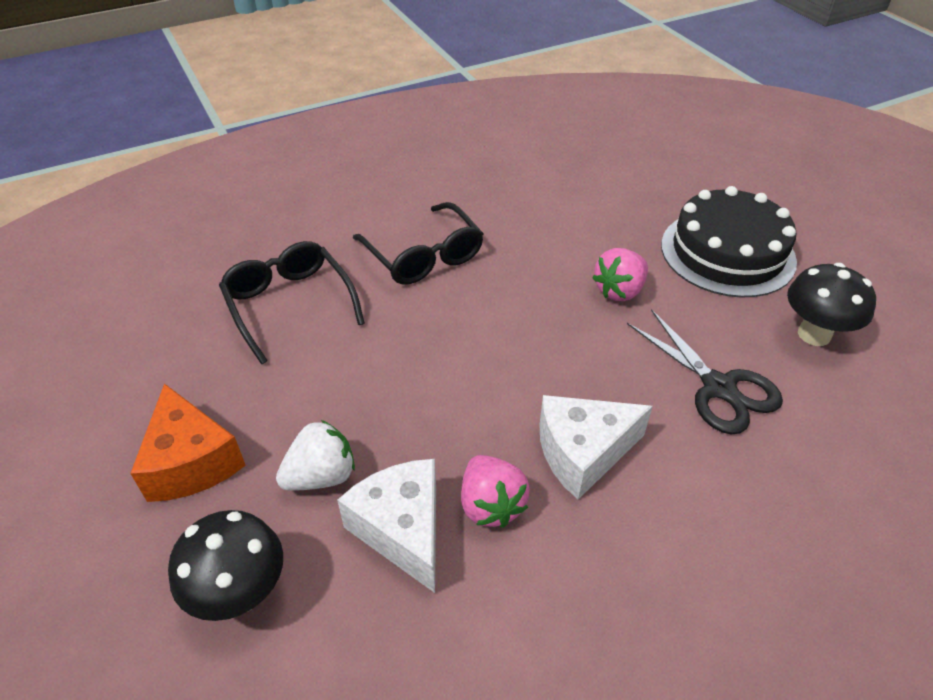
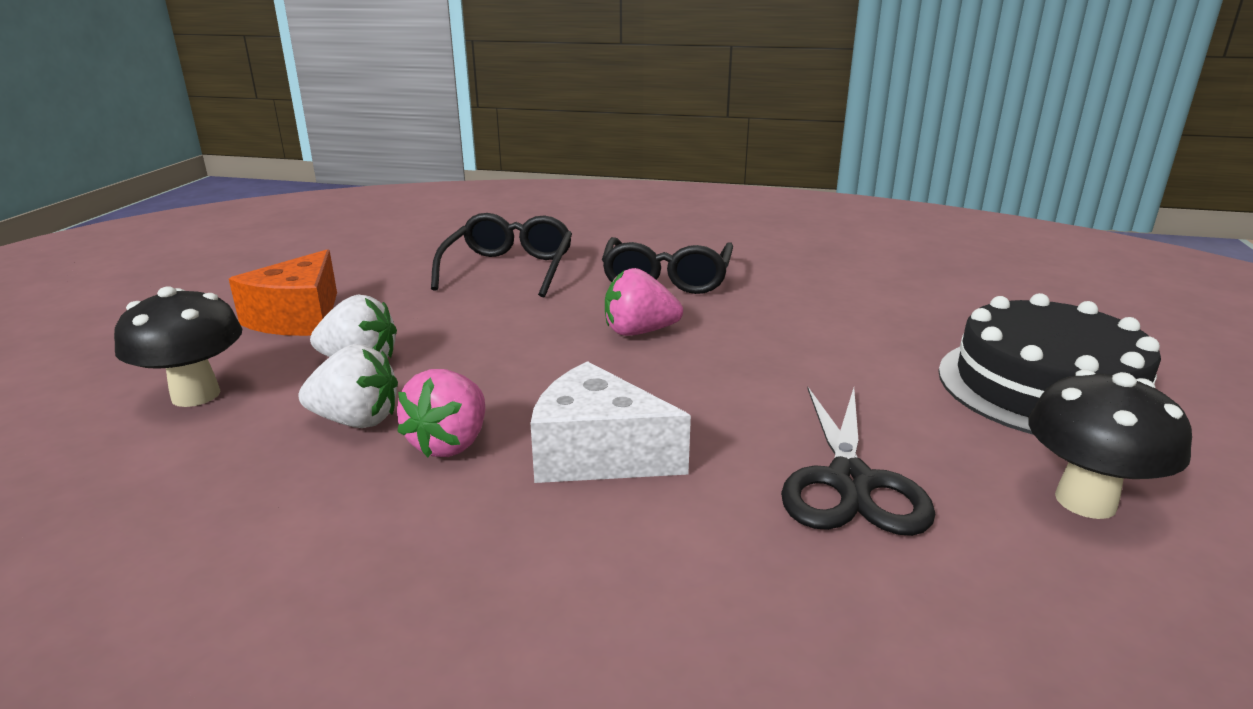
camera: 40 degrees right, 20 degrees down
(402, 529) = (356, 421): white cheese -> white strawberry
(619, 291) = (840, 365): pink strawberry -> pink strawberry (639, 332)

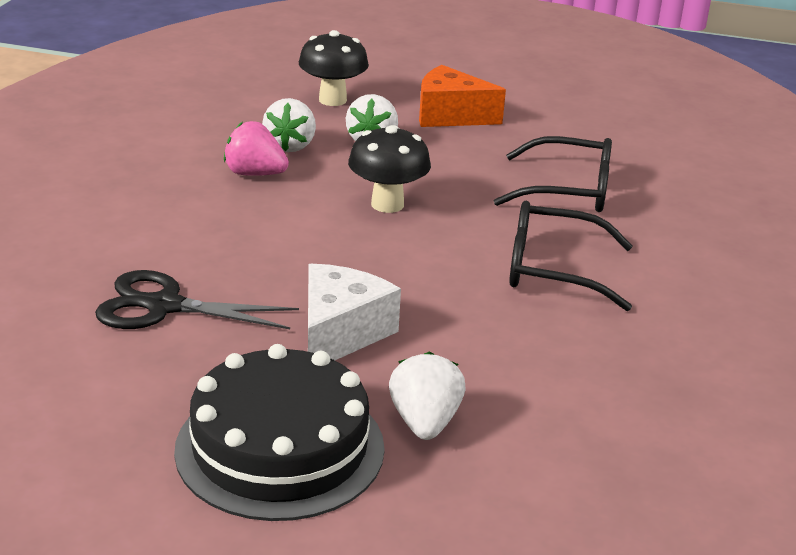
camera: 90 degrees right, 5 degrees up
(597, 454) = (228, 219): white cheese -> white cheese (340, 333)
(639, 332) = (420, 246): pink strawberry -> none
(944, 328) = (424, 422): none -> white strawberry
(1085, 501) = (104, 402): black mushroom -> black mushroom (387, 204)

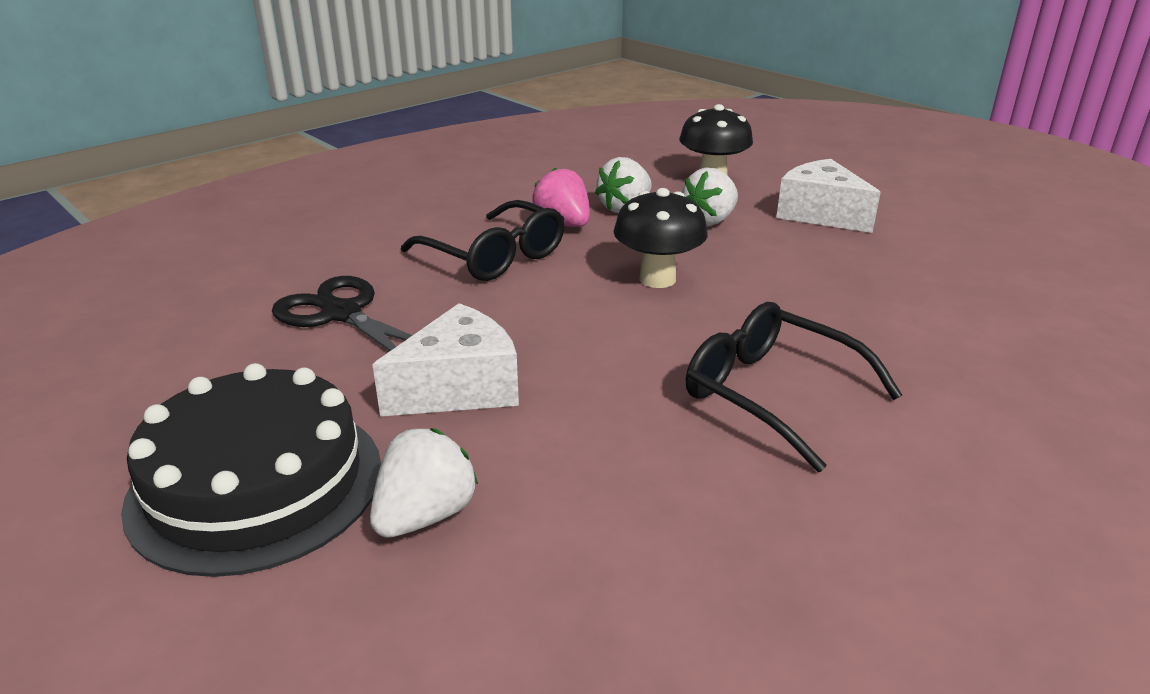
camera: 35 degrees right, 0 degrees up
(450, 115) = (820, 214): orange cheese -> white cheese
(567, 190) = (883, 314): black glasses -> black glasses (494, 256)

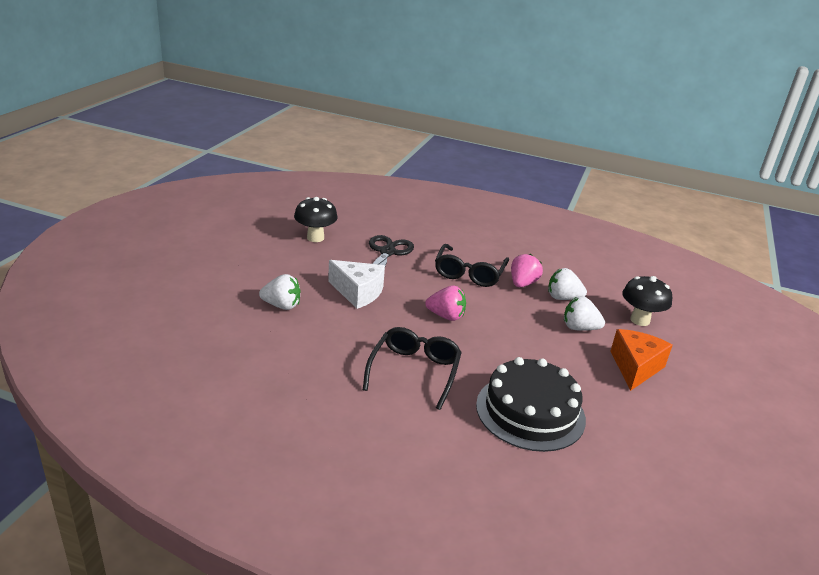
camera: 60 degrees right, 0 degrees up
(256, 484) = (277, 270): black cake -> black cake (530, 411)
(612, 314) = (446, 316): none -> pink strawberry
(657, 279) = (492, 323): black mushroom -> black mushroom (315, 238)
(820, 214) = (635, 367): white cheese -> orange cheese

